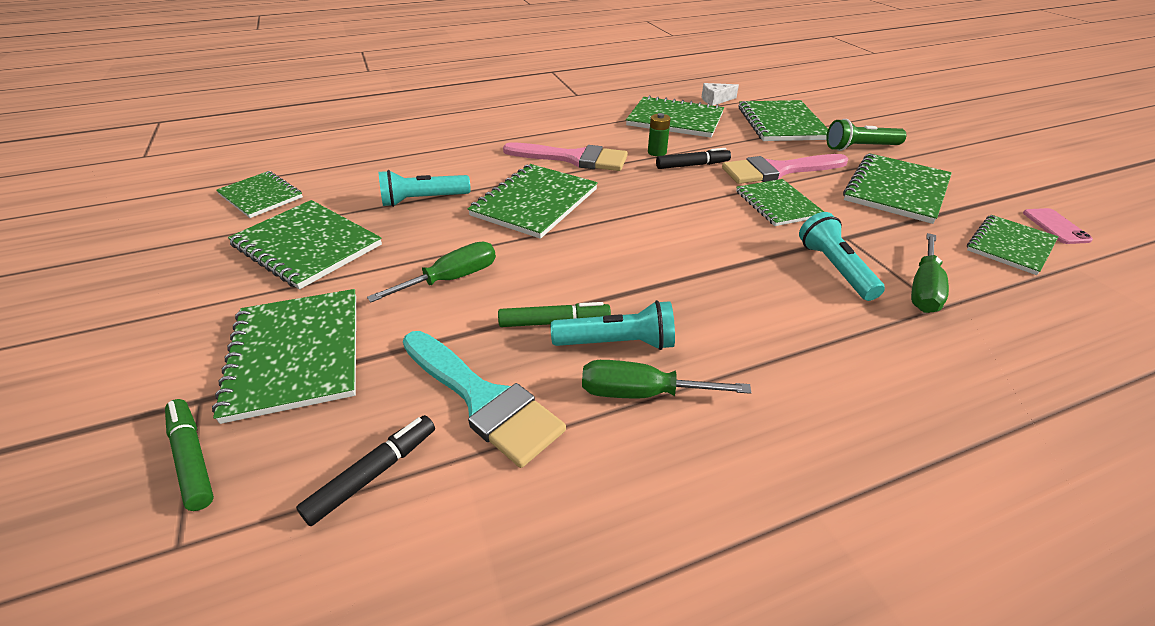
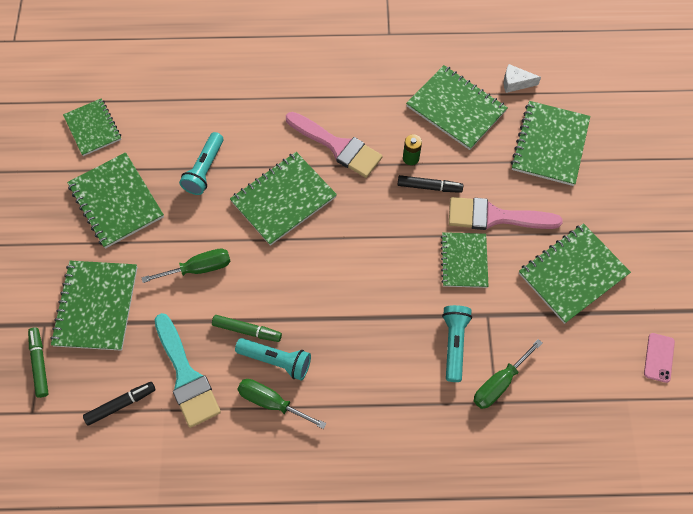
camera: 20 degrees right, 25 degrees up
(423, 200) = (204, 170): turquoise flashlight -> turquoise flashlight turned 75 degrees counterclockwise
(860, 147) = (591, 205): green flashlight -> none
(1010, 246) = (601, 365): green notebook -> none

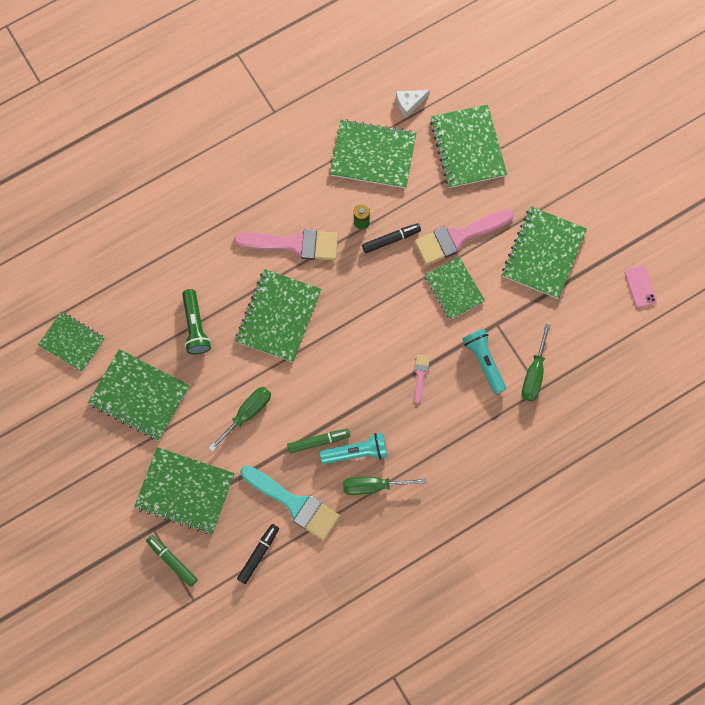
camera: 30 degrees left, 10 degrees up
(96, 306) = (185, 490): green notebook -> green notebook turned 45 degrees counterclockwise
(204, 170) = (195, 326): turquoise flashlight -> green flashlight
(383, 322) = (420, 375): none -> pink brush

